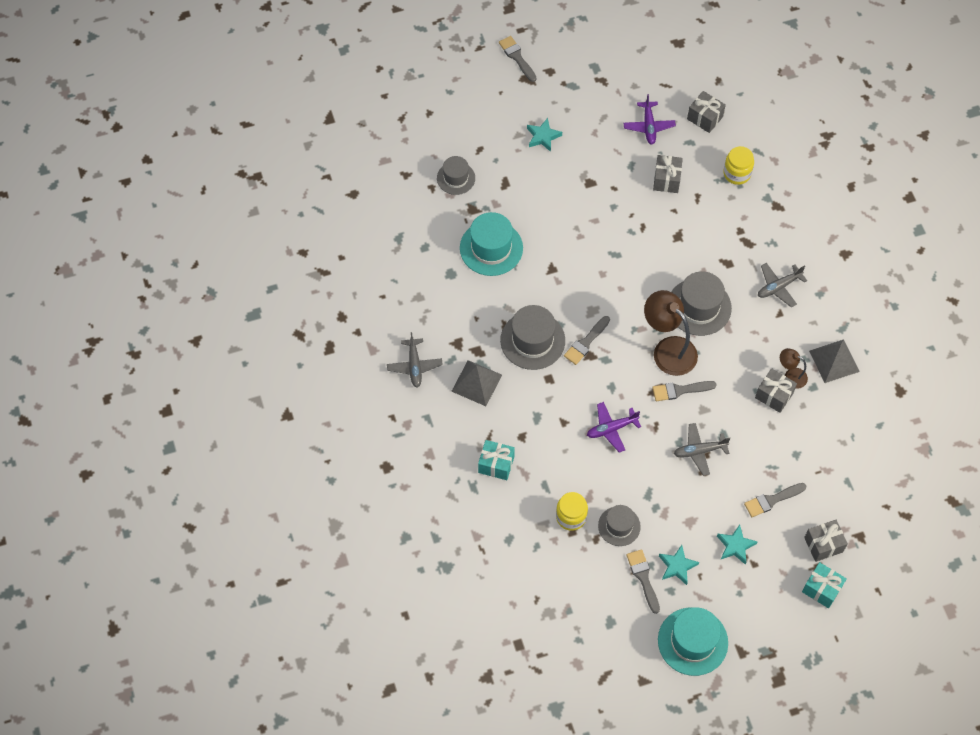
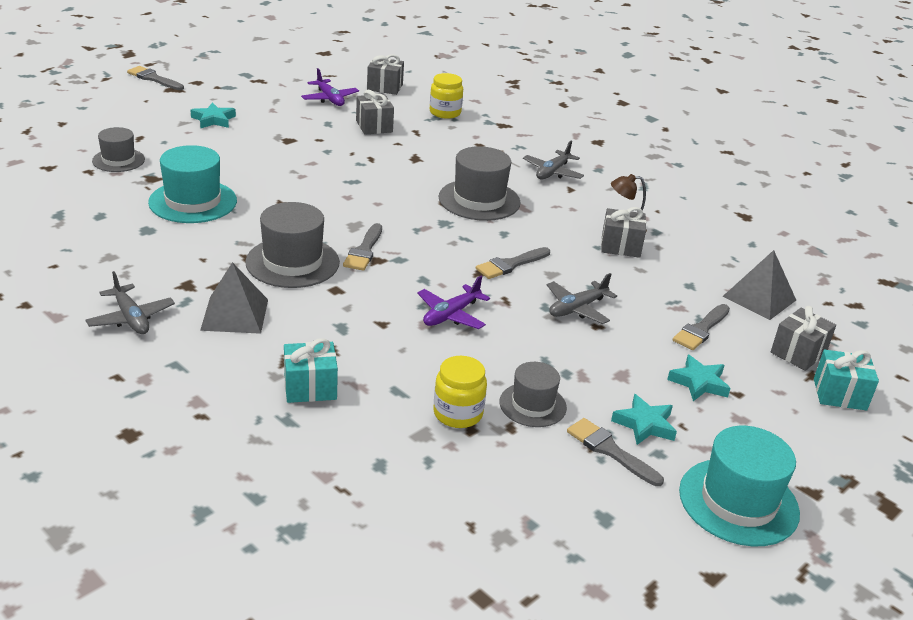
camera: 30 degrees left, 30 degrees down
(668, 349) = (470, 236): brown lamp -> none
(834, 361) = (658, 209): grey pyramid -> grey pyramid (759, 298)

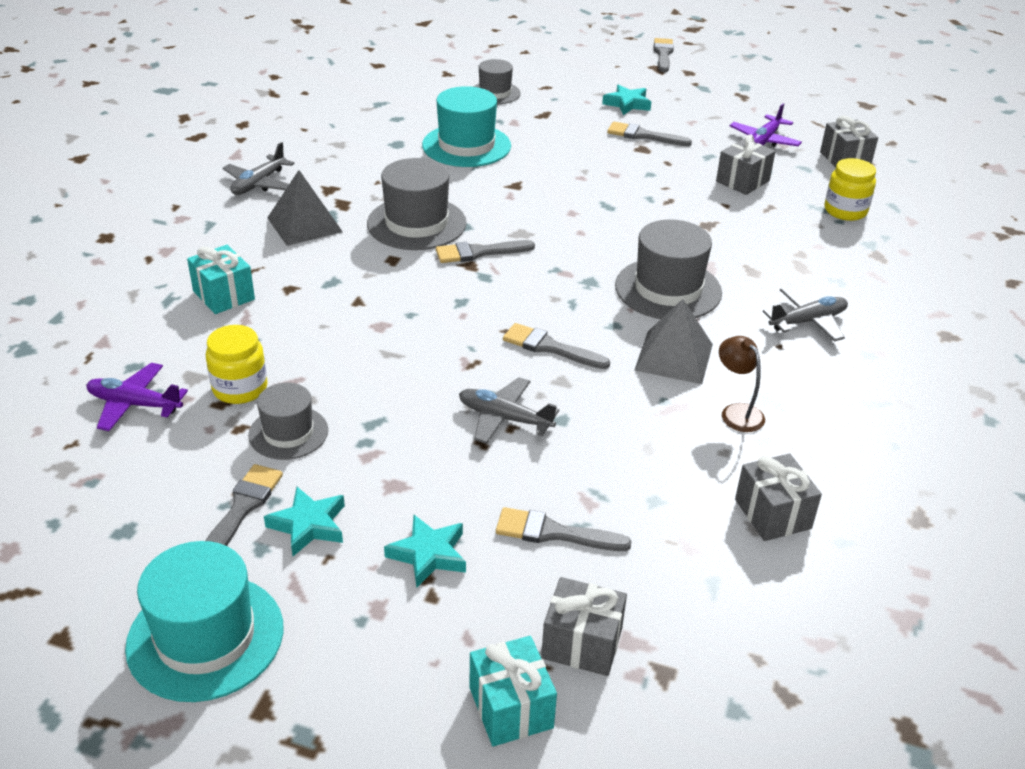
camera: 65 degrees right, 5 degrees up
(270, 132) = (643, 136): none -> grey brush
(451, 315) = (410, 336): purple plane -> purple plane (134, 404)
(552, 172) = (807, 321): grey plane -> grey plane turned 150 degrees clockwise
(620, 246) = (687, 419): grey gift -> grey gift (772, 514)
(759, 298) = (692, 576): grey pyramid -> grey pyramid (673, 357)

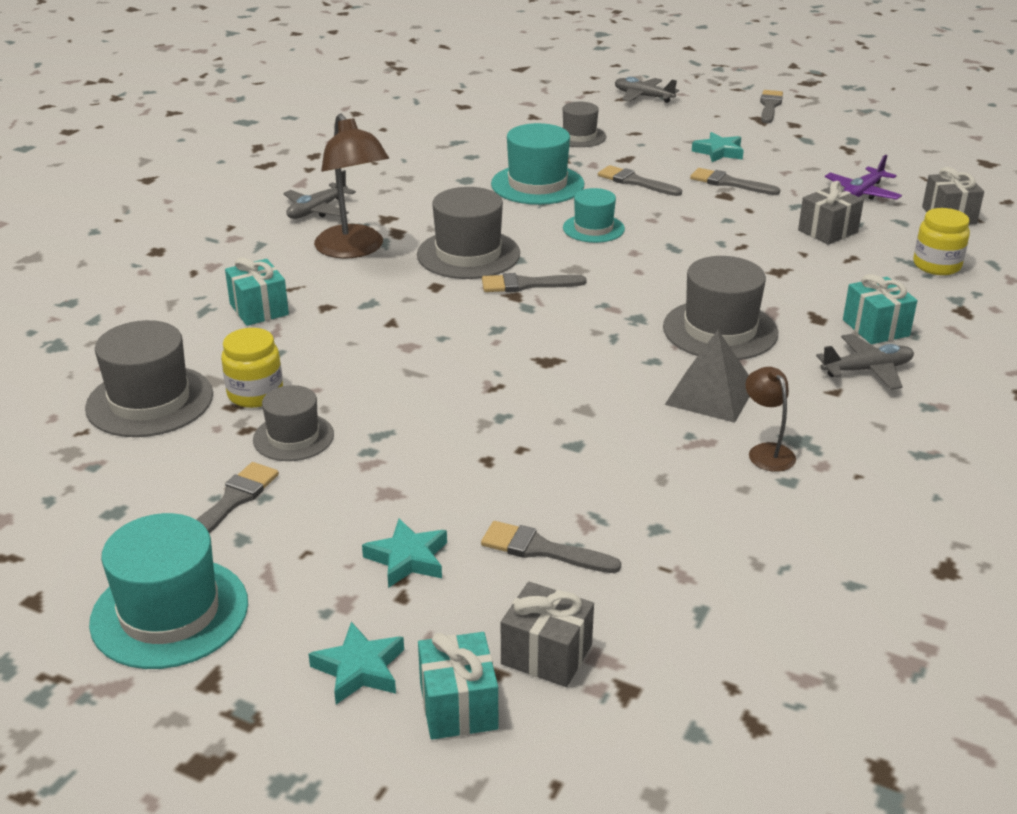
camera: 10 degrees right, 5 degrees down
(134, 404) = (150, 401): purple plane -> grey hat
(304, 224) = (354, 250): grey pyramid -> brown lamp
(308, 525) = (294, 522): turquoise star -> turquoise star (359, 669)
(504, 418) = (516, 440): grey plane -> grey plane (643, 97)
(529, 189) = (593, 228): none -> turquoise hat
(550, 347) = (579, 377): grey brush -> grey brush (635, 182)
(772, 514) = (782, 551): grey gift -> none
(806, 278) = (875, 328): none -> turquoise gift

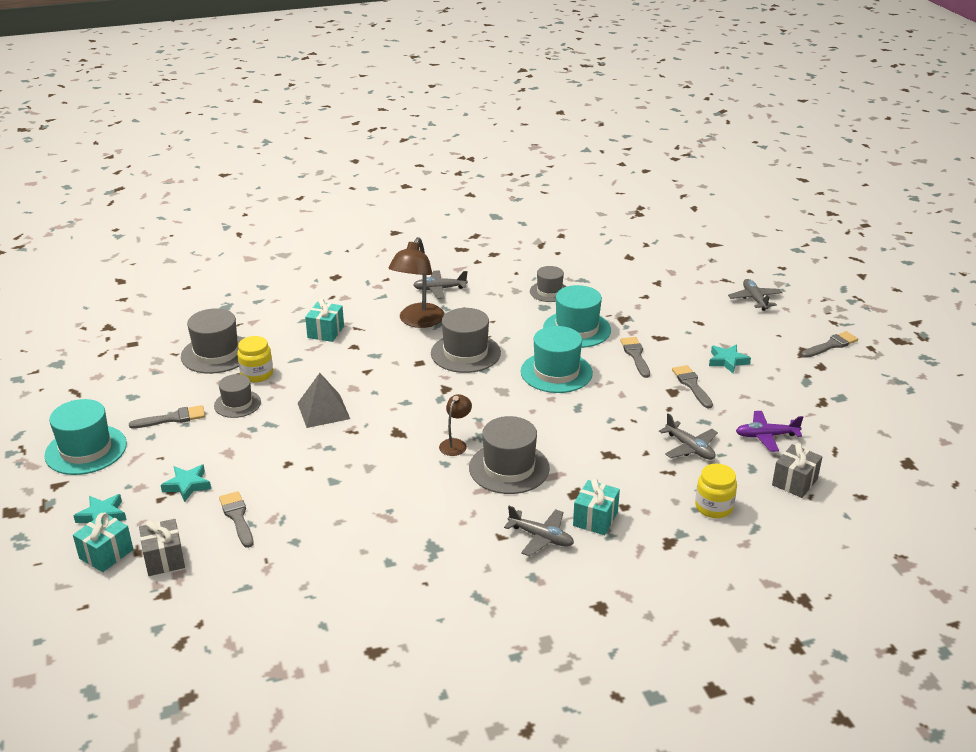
camera: 45 degrees right, 0 degrees up
(526, 285) = (462, 386): grey brush -> none
(579, 136) = (659, 309): grey hat -> grey hat (549, 292)
(593, 228) = (556, 372): turquoise hat -> turquoise hat, size x1.61
(710, 395) = (437, 497): grey pyramid -> grey pyramid (323, 411)
(766, 451) = (407, 542): brown lamp -> brown lamp (455, 444)
(828, 231) = (690, 448): grey gift -> grey plane

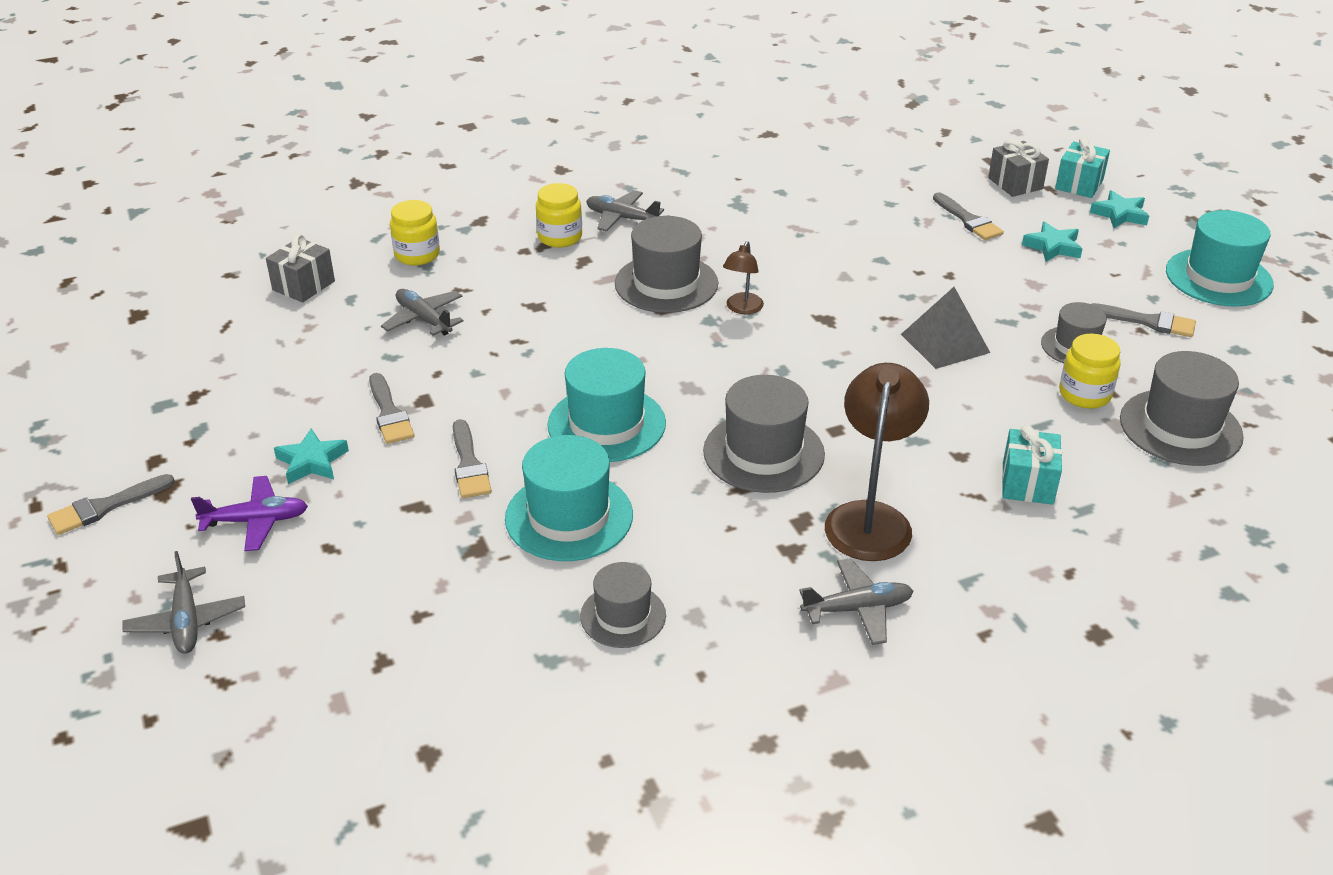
camera: 175 degrees right, 5 degrees up
(172, 418) = (1148, 322): grey brush -> grey brush turned 135 degrees counterclockwise
(595, 519) = (560, 237): turquoise gift -> yellow jar
(766, 436) = (310, 340): purple plane -> purple plane (256, 521)

